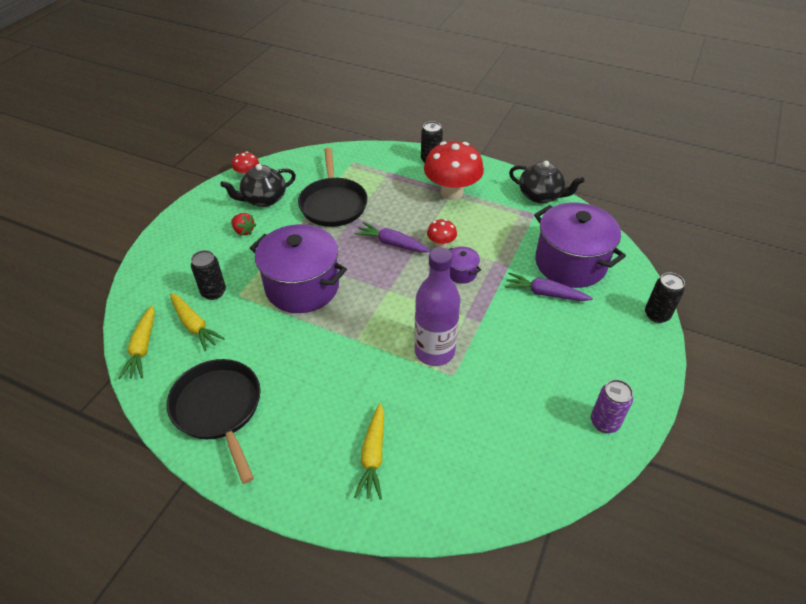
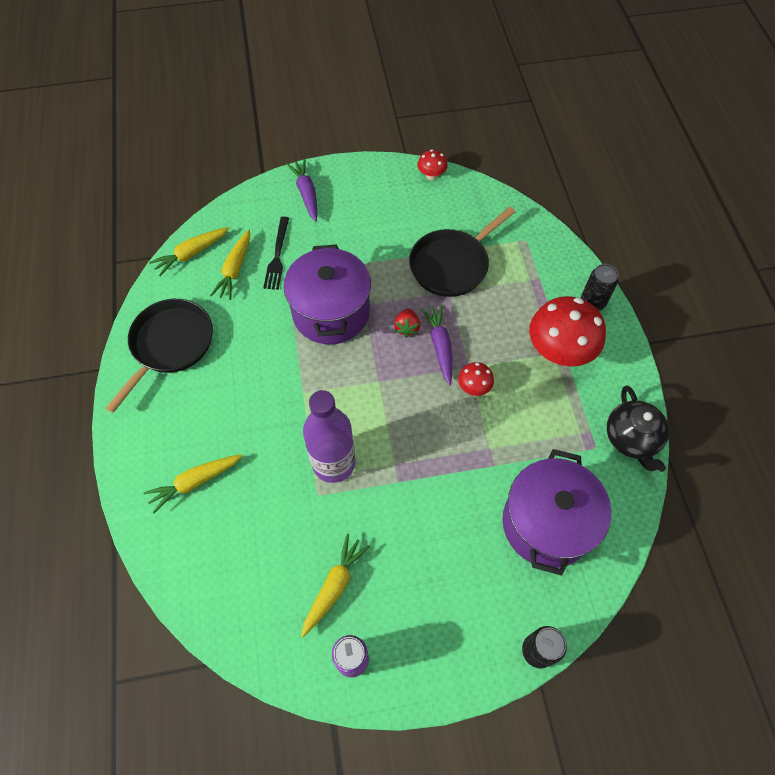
camera: 55 degrees right, 15 degrees up
(213, 292) = (277, 256): black can -> black fork
(243, 231) = (361, 224): red strawberry -> red strawberry (407, 328)
(264, 199) = (411, 209): black teapot -> none
(461, 273) = (449, 428): purple pot -> none
(538, 403) = (334, 586): none -> yellow carrot
(545, 293) = (481, 520): purple carrot -> purple carrot (306, 193)

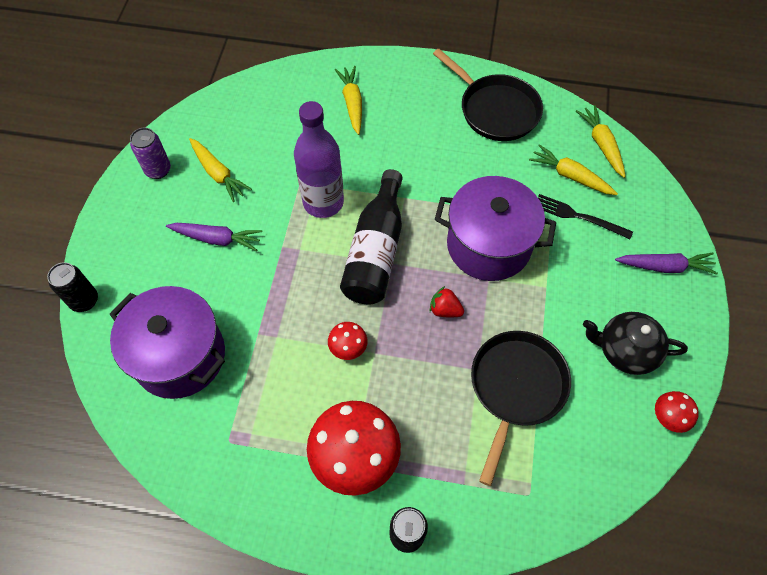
camera: 110 degrees right, 0 degrees up
(371, 398) = (375, 251): none -> black bottle
(440, 346) = (410, 334): purple carrot -> purple carrot (217, 239)
(452, 264) = (516, 388): black pan -> black pan turned 45 degrees clockwise
(631, 439) = (219, 486): black teapot -> black teapot (625, 350)

